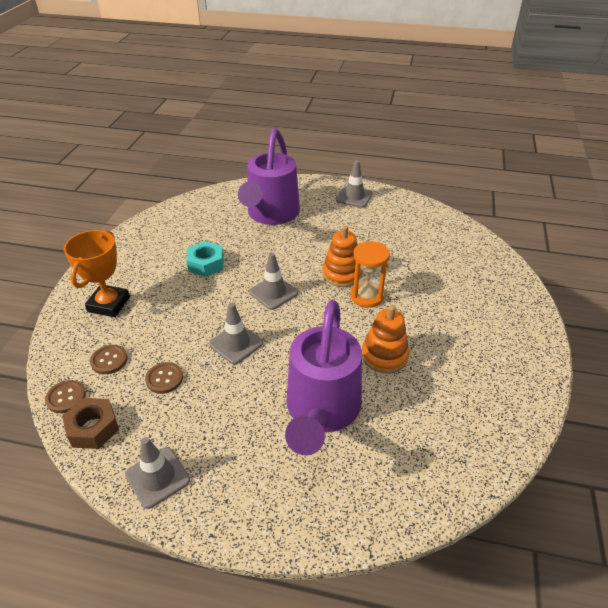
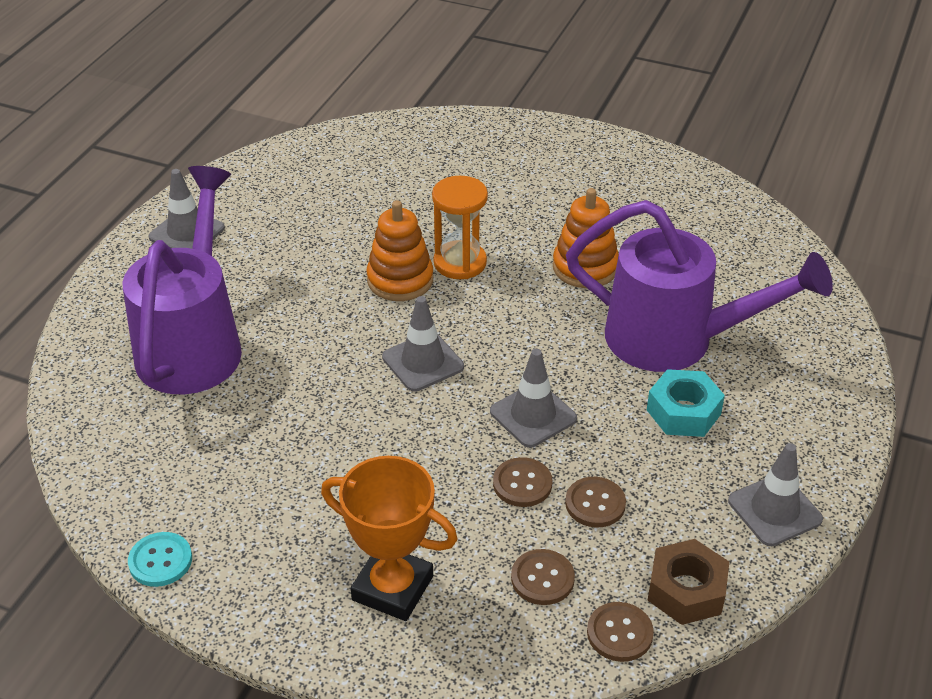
camera: 80 degrees left, 0 degrees up
(132, 232) = (160, 561): none -> turquoise button
(180, 344) = (522, 484): none -> brown button
(206, 264) = (316, 443): turquoise nut -> turquoise nut (683, 412)
(271, 214) = (193, 343): purple watering can -> purple watering can turned 105 degrees counterclockwise

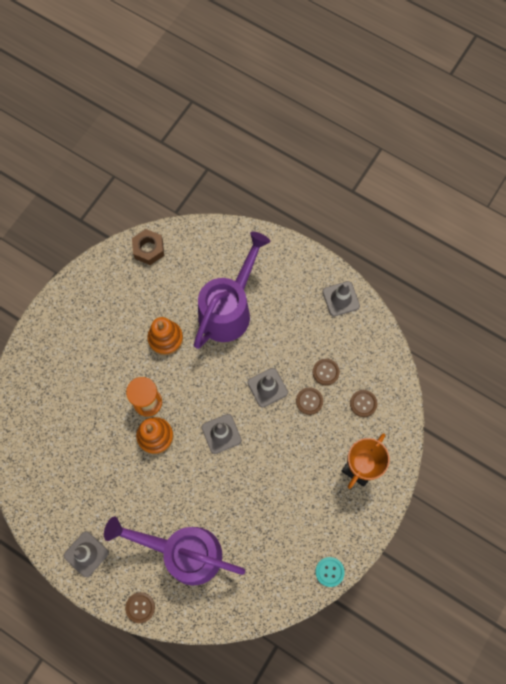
camera: 80 degrees left, 30 degrees up
(619, 633) = (394, 379): brown button -> brown button (140, 607)
(683, 412) = (277, 319): turquoise nut -> none
(686, 590) = (377, 347): brown nut -> brown nut (148, 249)

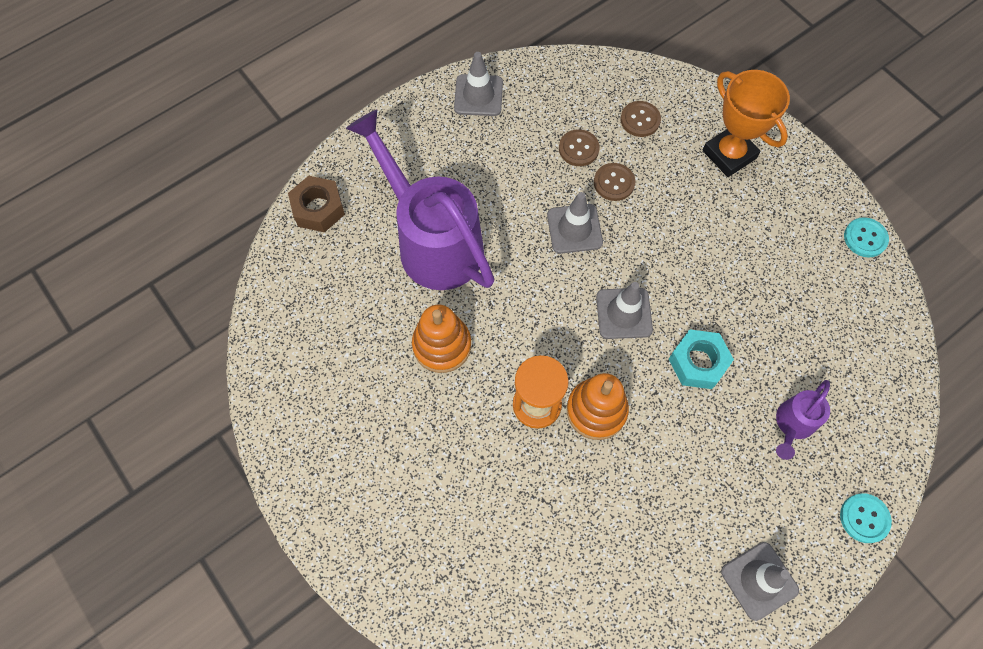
camera: 70 degrees left, 5 degrees down
(140, 607) = (864, 518): brown button -> turquoise button
(148, 249) = (280, 324): brown nut -> brown nut (318, 209)
(184, 552) = (793, 424): purple watering can -> purple watering can, size x0.45
(204, 486) = (698, 362): none -> turquoise nut

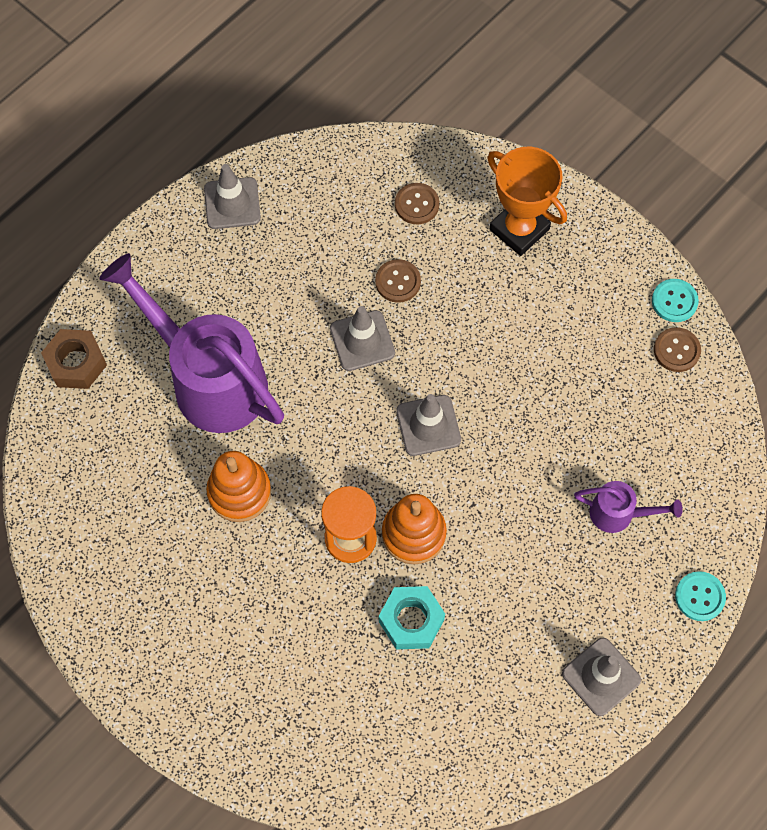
camera: 10 degrees left, 0 degrees up
(578, 149) = (353, 249): brown button -> brown button (676, 350)
(698, 362) = (513, 465): turquoise nut -> turquoise nut (411, 620)
(793, 424) = (618, 513): purple watering can -> purple watering can turned 105 degrees counterclockwise

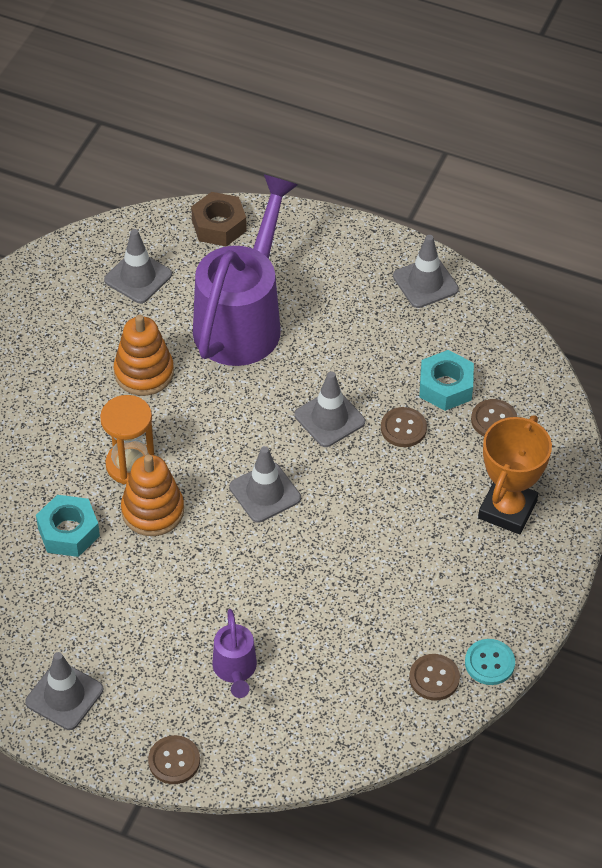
camera: 70 degrees right, 15 degrees down
(111, 461) = (138, 277): none -> grey traffic cone
(363, 230) = (445, 386): none -> turquoise nut
(699, 596) = (174, 761): turquoise button -> brown button

